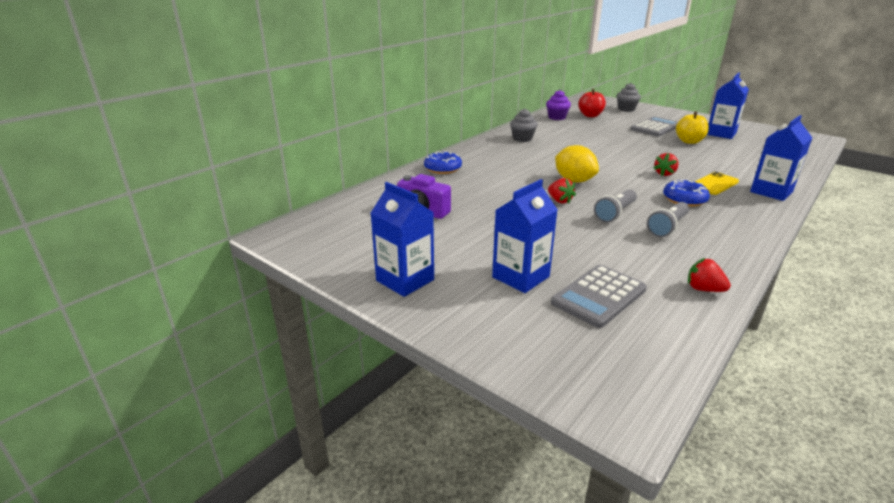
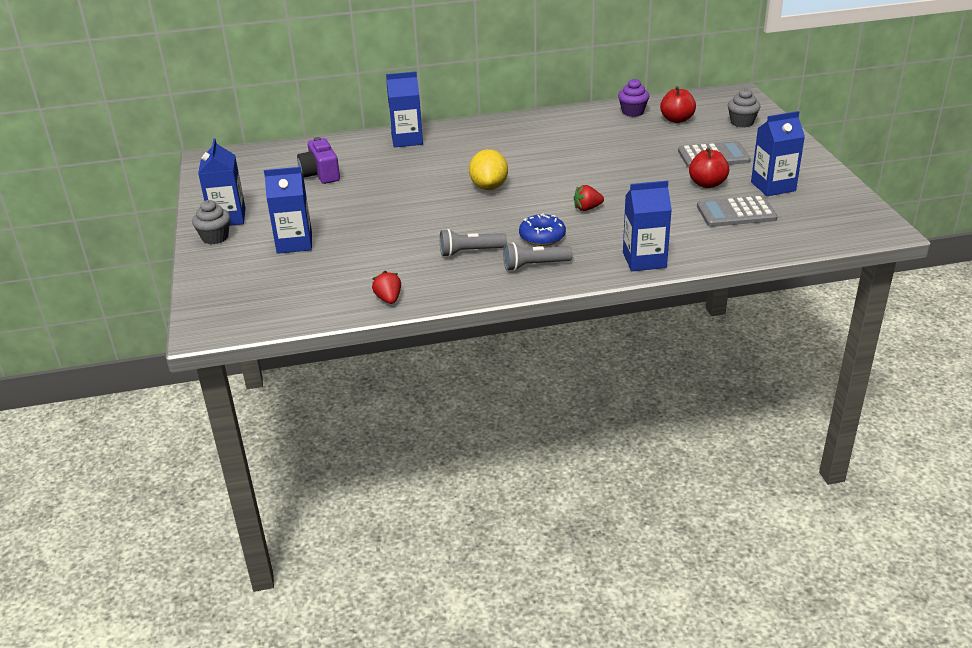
camera: 40 degrees right, 5 degrees up
(443, 169) = (407, 140): blue donut -> blue carton
(522, 139) = (539, 129): grey cupcake -> grey cupcake (215, 237)
(559, 200) = (437, 200): red strawberry -> none
(599, 296) = (315, 274): grey calculator -> grey calculator (736, 213)
(615, 213) = (456, 226): grey flashlight -> grey flashlight (534, 265)
(689, 141) = (707, 184): yellow apple -> red apple
(714, 184) = (608, 234): yellow phone -> none

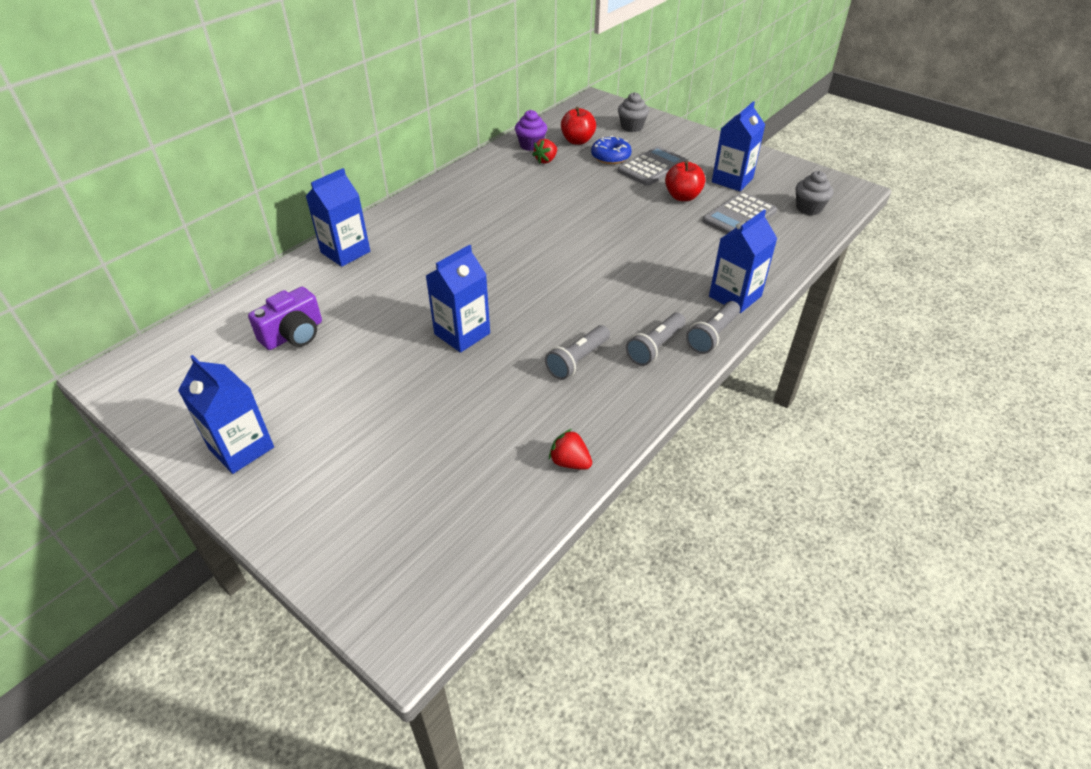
camera: 40 degrees left, 10 degrees up
(215, 237) = (257, 486): grey cupcake -> grey cupcake (809, 208)
(294, 243) = (373, 443): blue carton -> blue carton (462, 333)
(320, 174) = (294, 334): purple camera -> purple camera turned 75 degrees counterclockwise
(489, 187) = (501, 275): yellow lemon -> none
(542, 237) = (621, 311): blue donut -> blue donut (610, 156)
(587, 208) = (620, 262): red strawberry -> red strawberry (546, 160)
(587, 275) = (712, 335): none -> grey flashlight

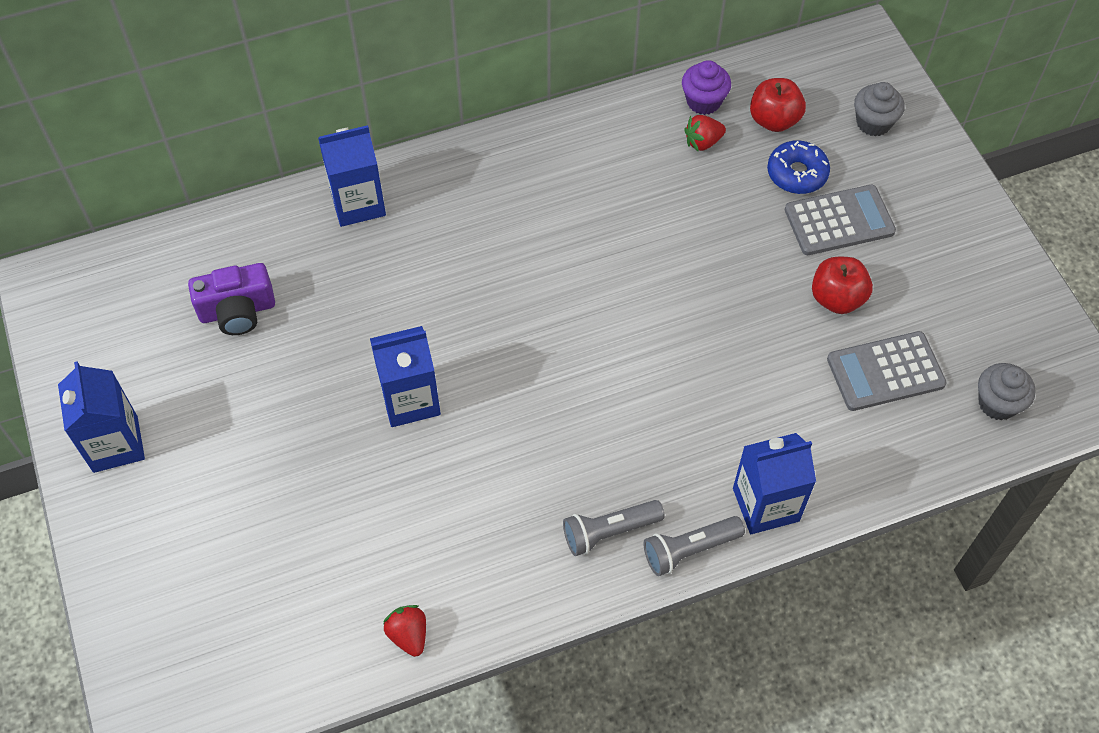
camera: 30 degrees right, 15 degrees up
(577, 360) = (509, 504): grey flashlight -> none
(732, 180) = (933, 298): blue carton -> none

